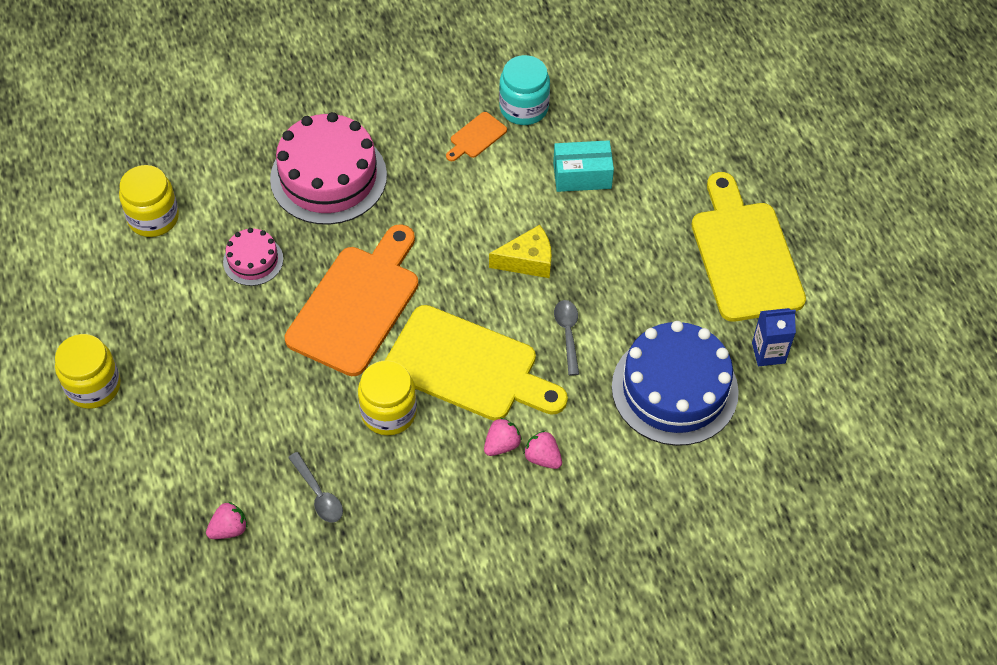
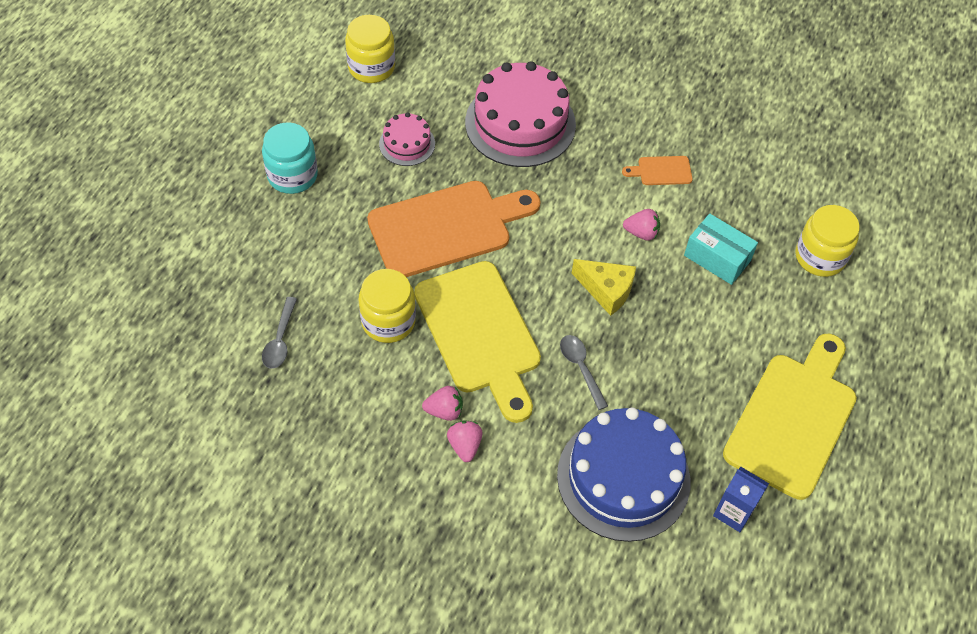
camera: 40 degrees right, 0 degrees up
(93, 386) = (216, 150): yellow jar -> yellow jar (820, 257)
(229, 529) = (198, 315): pink strawberry -> pink strawberry (641, 233)
(523, 108) = (722, 175): turquoise jar -> turquoise jar (292, 175)
(568, 334) = (581, 368): grey spoon -> grey spoon turned 60 degrees counterclockwise

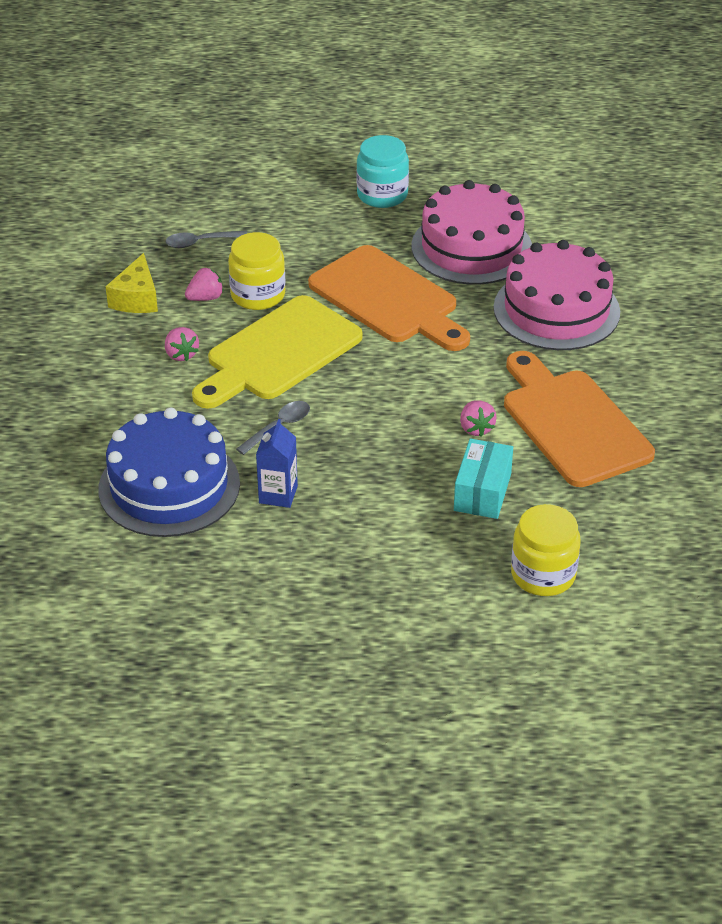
camera: 70 degrees right, 15 degrees down
(371, 67) = (549, 199): yellow jar -> none
(407, 144) = (471, 247): pink cake -> pink cake, size x2.01
(465, 446) = (151, 376): pink strawberry -> pink strawberry (205, 298)
(606, 290) = (384, 421): yellow cheese -> yellow cheese (136, 298)
(661, 171) = (572, 423): orange cutting board -> orange cutting board, size x2.40
(733, 512) = (169, 573): blue carton -> blue carton (278, 494)
(793, 418) = (307, 595): yellow cutting board -> none

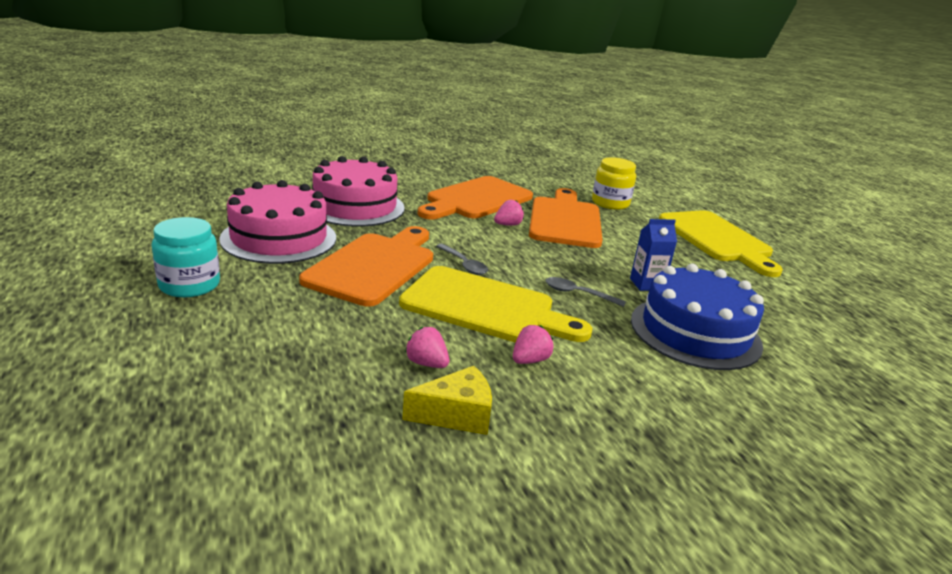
camera: 115 degrees left, 15 degrees down
(201, 242) = (316, 389): grey spoon -> grey spoon (463, 264)
(258, 295) = (403, 331): yellow jar -> none
(380, 645) = (717, 239): none -> yellow cutting board
(482, 492) = (565, 220): turquoise box -> orange cutting board

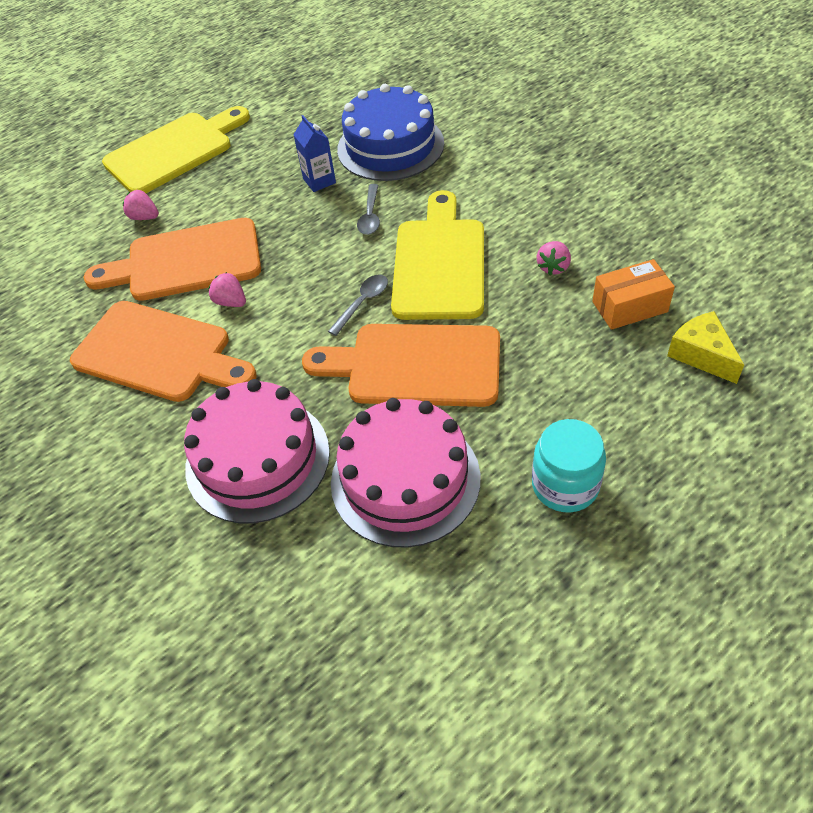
camera: 100 degrees left, 25 degrees up
(324, 388) = (629, 306): none -> orange box
(456, 414) = (599, 233): yellow cheese -> yellow cheese (701, 354)
(529, 360) = (503, 217): pink strawberry -> pink strawberry (144, 217)
(610, 203) = (103, 238): yellow jar -> none

